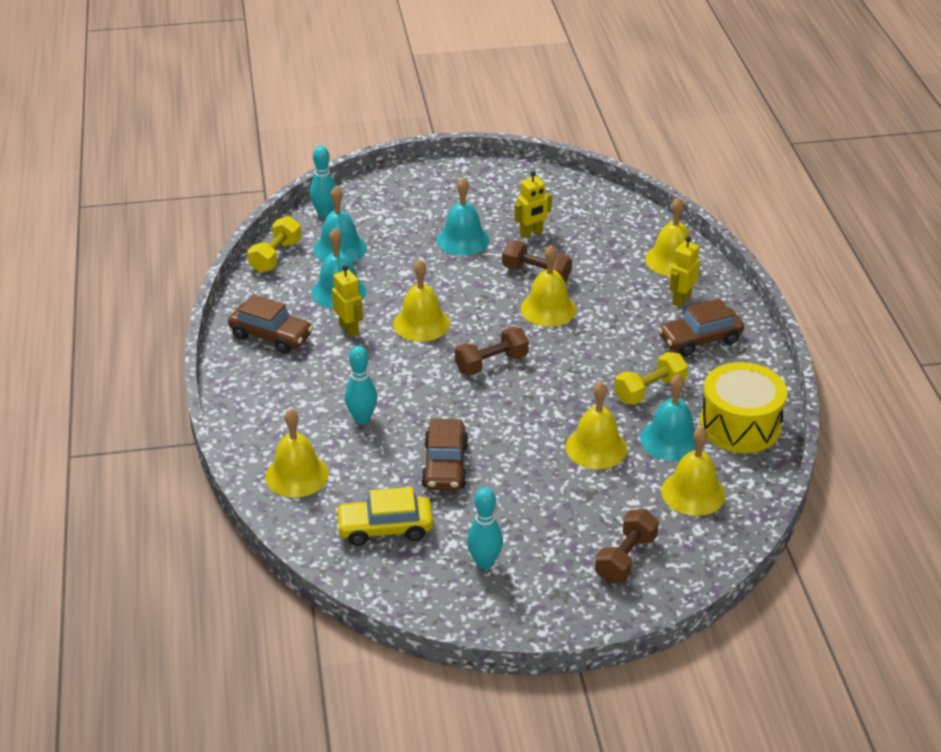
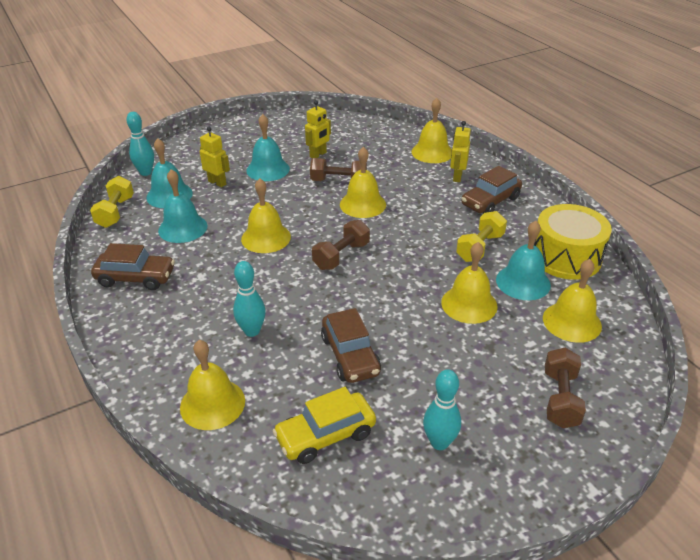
camera: 20 degrees left, 0 degrees up
(349, 329) = (205, 256): yellow robot -> yellow robot (217, 182)

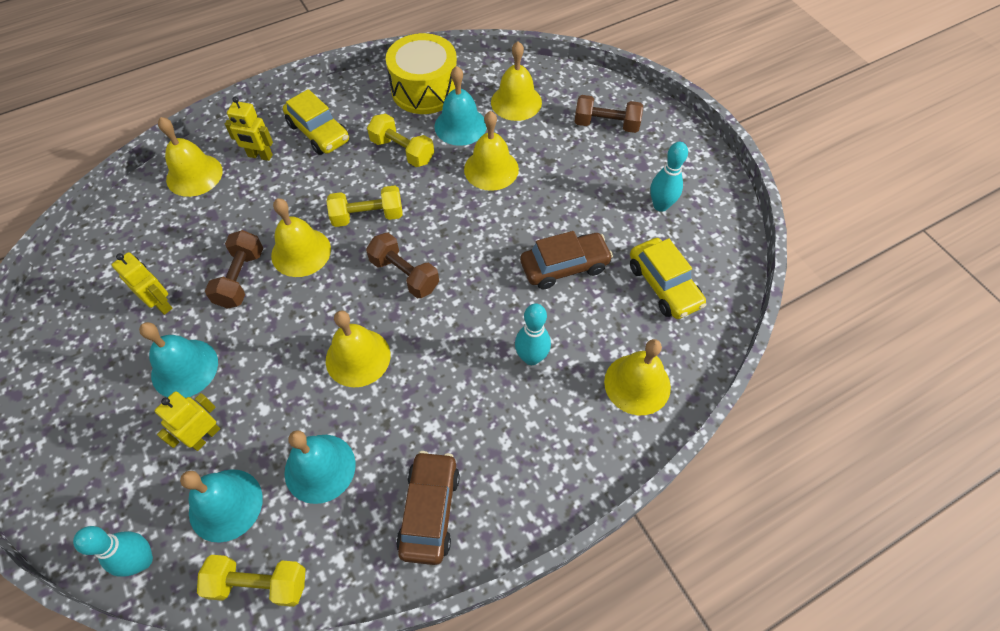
camera: 90 degrees left, 20 degrees up
(401, 233) = (368, 216): none -> yellow dumbbell
(490, 201) = (319, 132): brown car -> yellow car

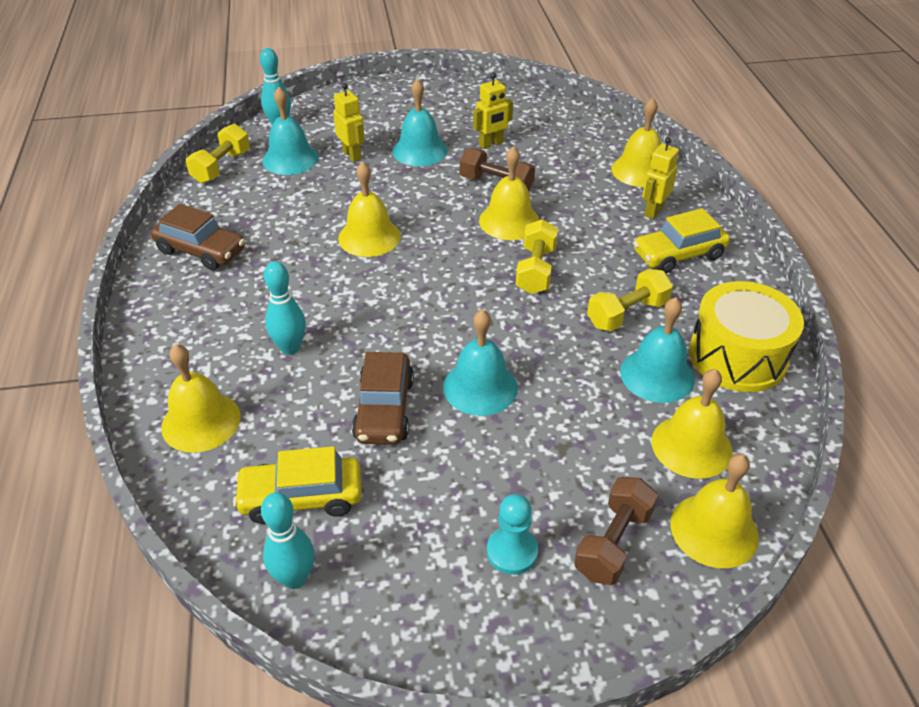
camera: 110 degrees right, 15 degrees down
(320, 468) = (283, 203): turquoise bell -> turquoise bell (480, 387)
(404, 274) = (445, 281): brown dumbbell -> none
(491, 169) = (568, 385): yellow bell -> yellow bell (714, 530)
(638, 166) = (512, 552): none -> turquoise pawn
(660, 205) = (427, 549): turquoise bowling pin -> turquoise bowling pin (295, 578)

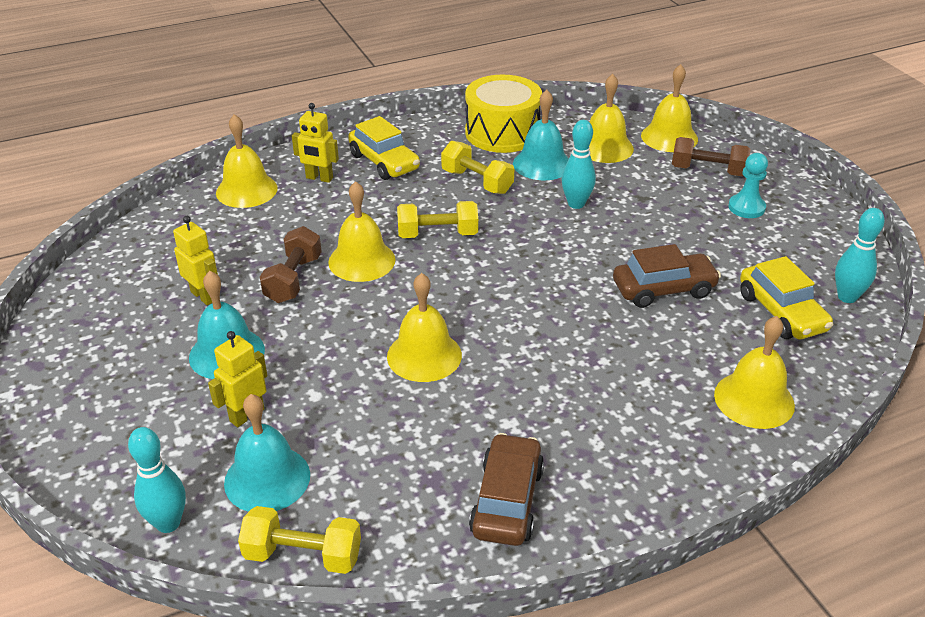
camera: 105 degrees left, 5 degrees down
(290, 348) = (626, 368): turquoise bowling pin -> turquoise bowling pin (576, 204)
(480, 387) = (606, 243): turquoise bell -> none

